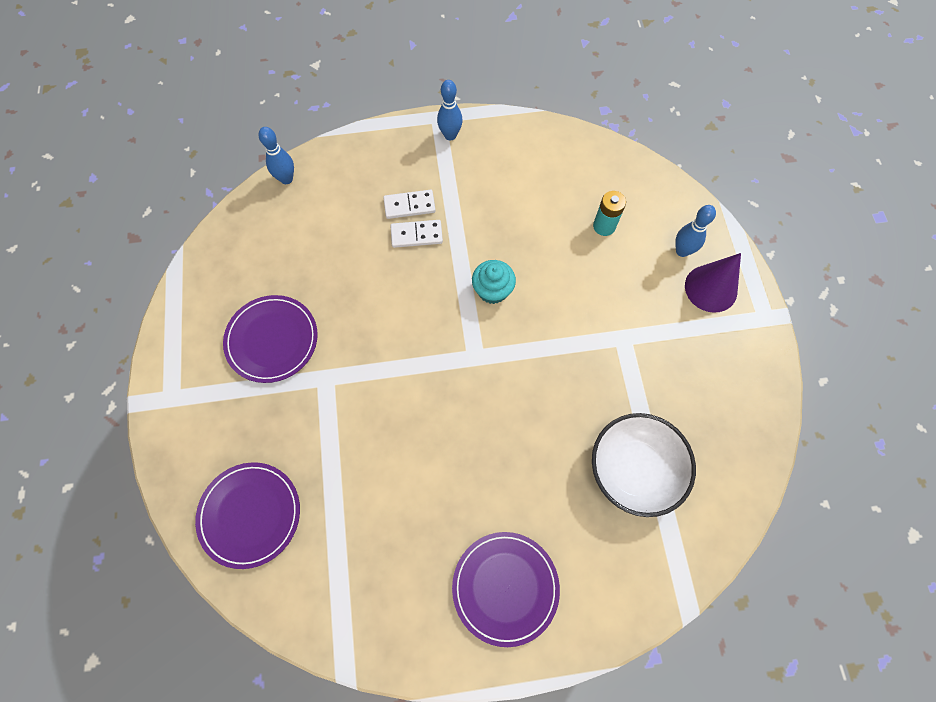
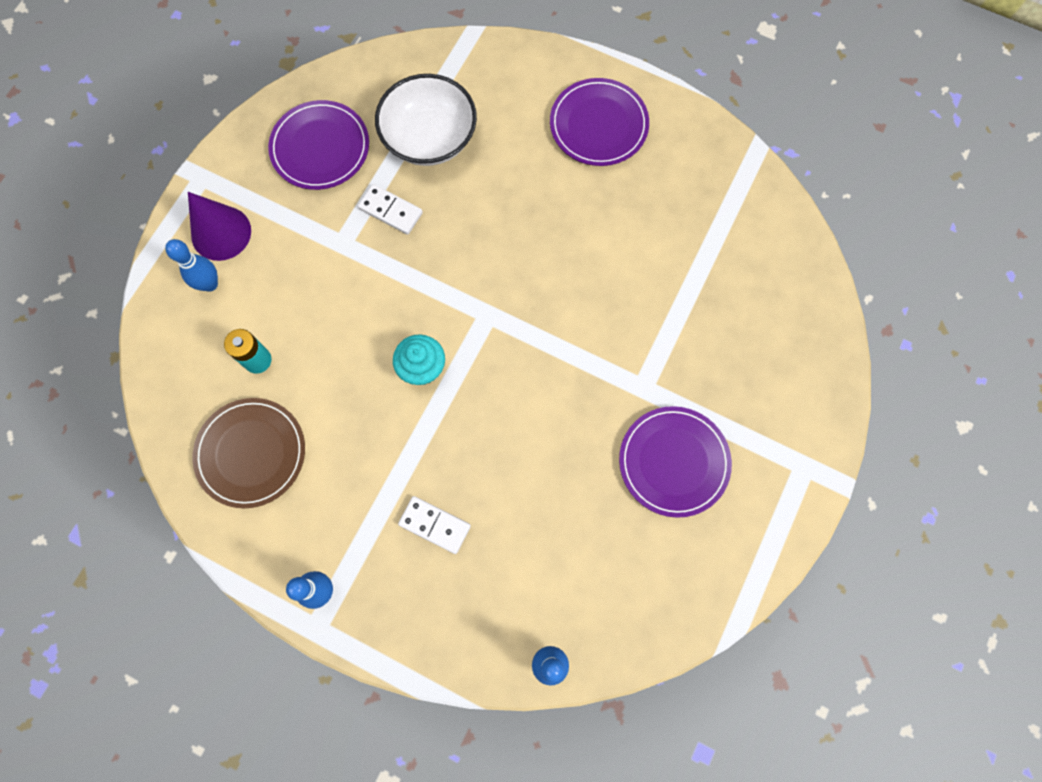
camera: 145 degrees left, 5 degrees up
(250, 515) = (778, 307): purple plate -> purple plate (320, 148)
(416, 235) = (452, 482): white domino -> white domino (391, 210)
(556, 174) = (251, 453): none -> brown plate

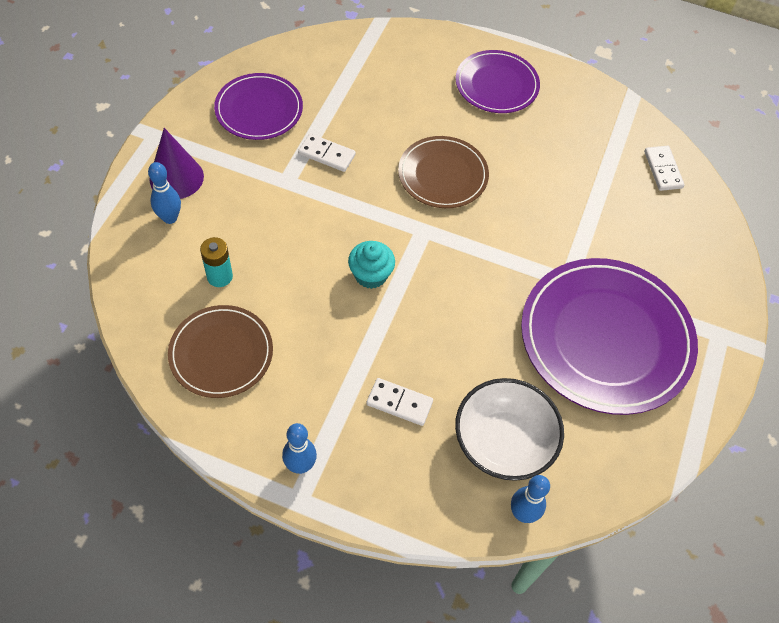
camera: 10 degrees left, 15 degrees down
(429, 138) = (354, 99): white bowl -> white bowl (503, 442)
(519, 243) = (443, 175): none -> brown plate
(673, 462) = (606, 338): purple plate -> purple plate, size x1.75
(777, 249) = (662, 170): none -> white domino

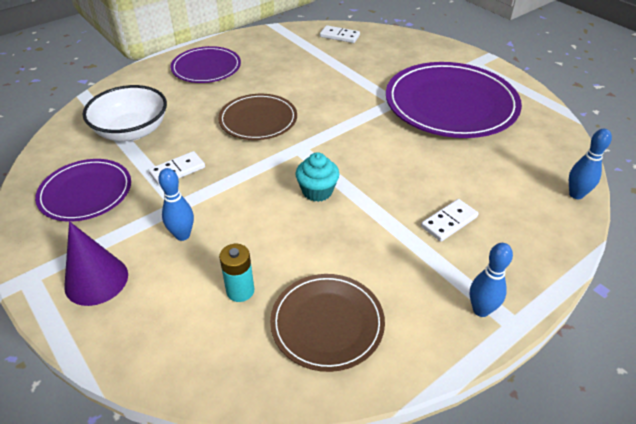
camera: 55 degrees left, 15 degrees down
(170, 218) = (138, 304): blue bowling pin -> blue bowling pin (182, 235)
(503, 442) = (511, 180): white bowl -> white bowl (132, 131)

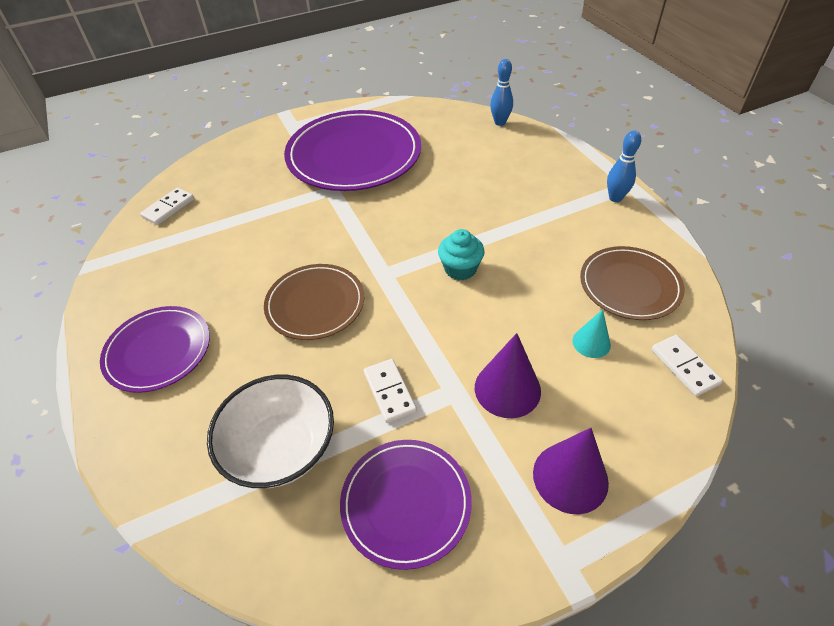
camera: 75 degrees left, 5 degrees up
(182, 235) = (507, 389): blue bowling pin -> purple cone
(240, 291) = (591, 342): turquoise battery -> turquoise cone
(449, 222) = (519, 193): white domino -> white domino (684, 367)

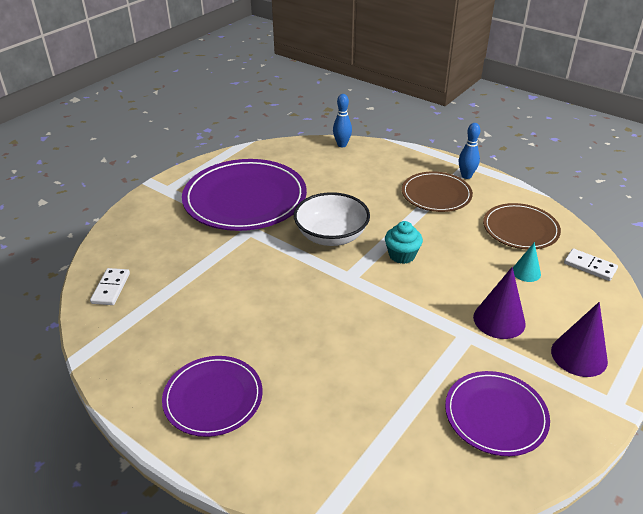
camera: 30 degrees left, 10 degrees down
(280, 448) = (379, 421): white bowl -> white bowl (331, 236)
(315, 304) = (314, 316): brown plate -> brown plate (436, 194)
(389, 392) = (424, 353): white domino -> none

